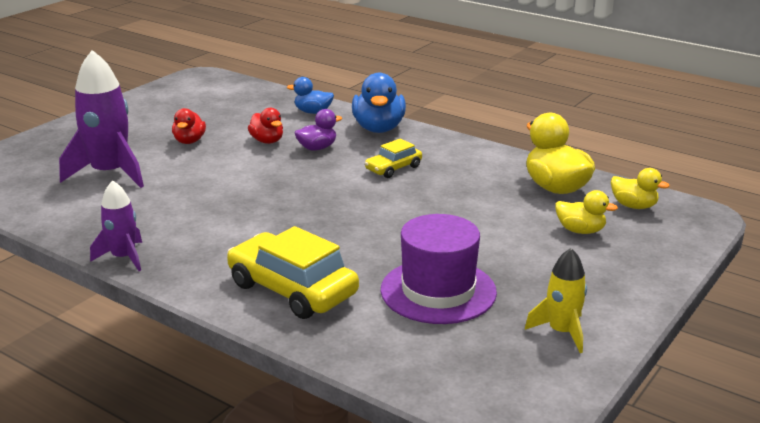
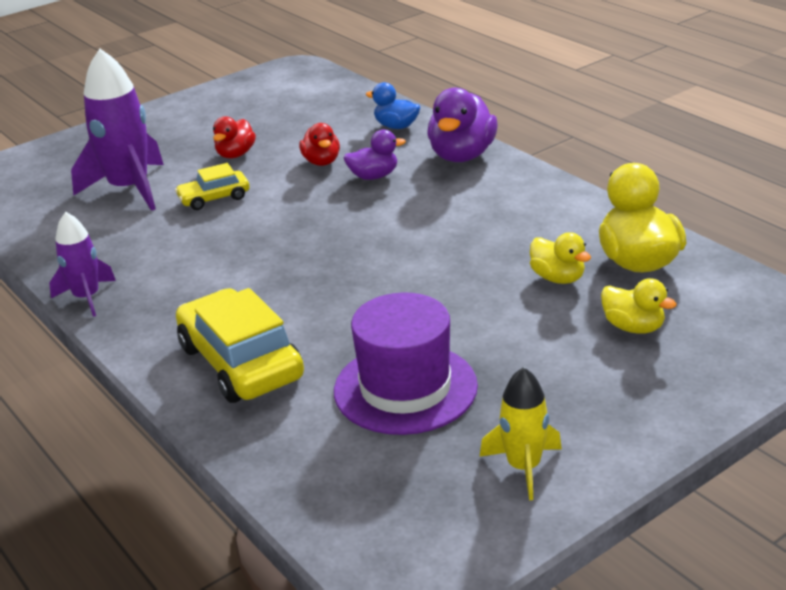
camera: 20 degrees right, 5 degrees up
(378, 128) = (462, 155): blue duck -> purple duck
(393, 168) = (448, 213): yellow car -> yellow car (214, 198)
(634, 206) = (727, 300): yellow duck -> yellow duck (558, 278)

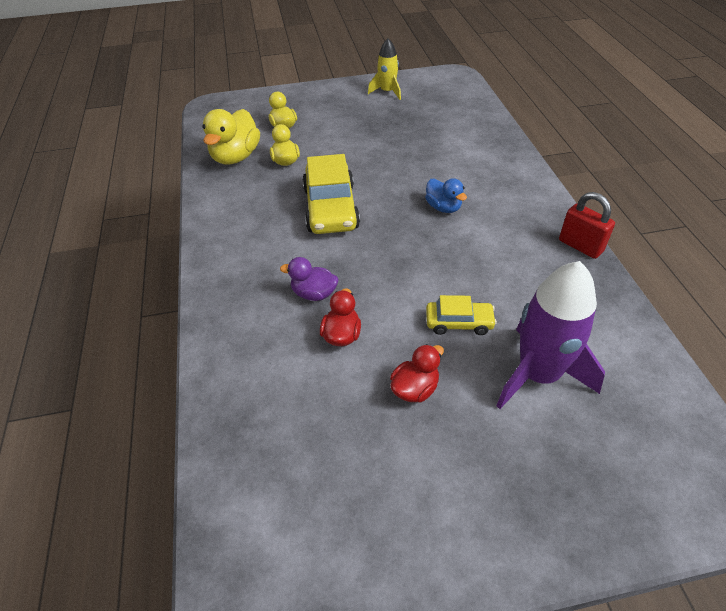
camera: 155 degrees left, 15 degrees up
(87, 297) = (580, 246): purple rocket -> red padlock
(241, 362) = (487, 168): yellow car -> yellow car (331, 208)
(396, 126) = (238, 363): blue duck -> blue duck (443, 207)
(405, 388) = (411, 131): purple hat -> none
(462, 155) = (228, 290): purple duck -> none

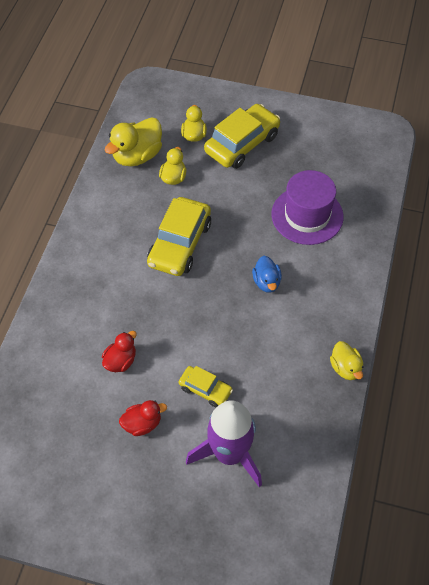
camera: 25 degrees right, 10 degrees up
(314, 294) = (122, 318): purple duck -> none
(334, 118) = (242, 144): none -> yellow car
(387, 92) = (309, 128): yellow rocket -> none
(437, 147) = (307, 215): none -> purple hat
(580, 246) = (345, 368): red padlock -> yellow duck

